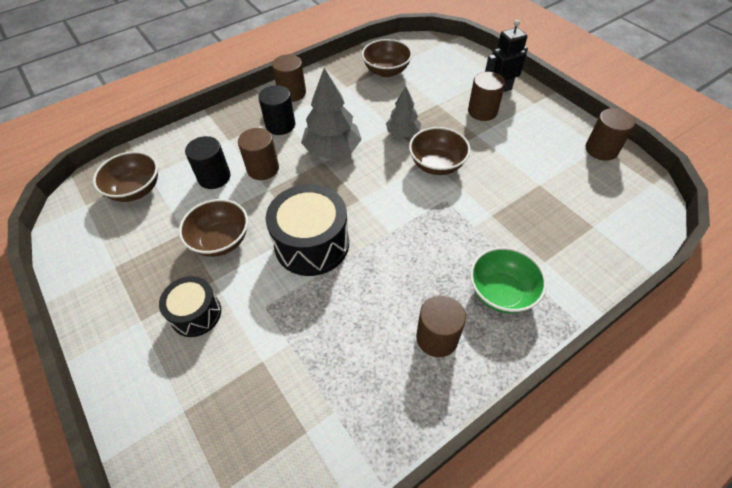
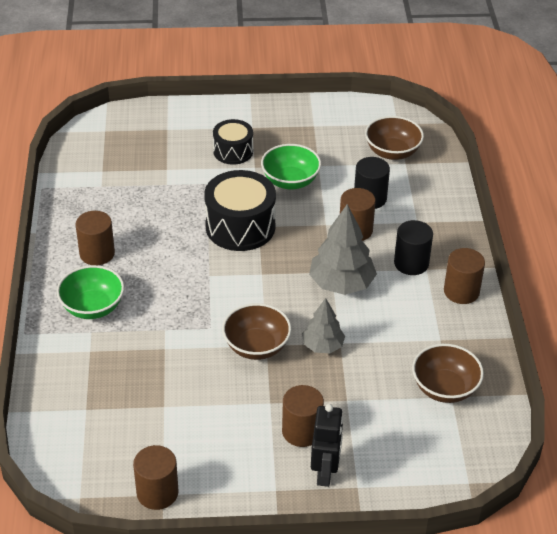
camera: 120 degrees right, 10 degrees down
(221, 241) = (290, 181): brown bowl -> green bowl

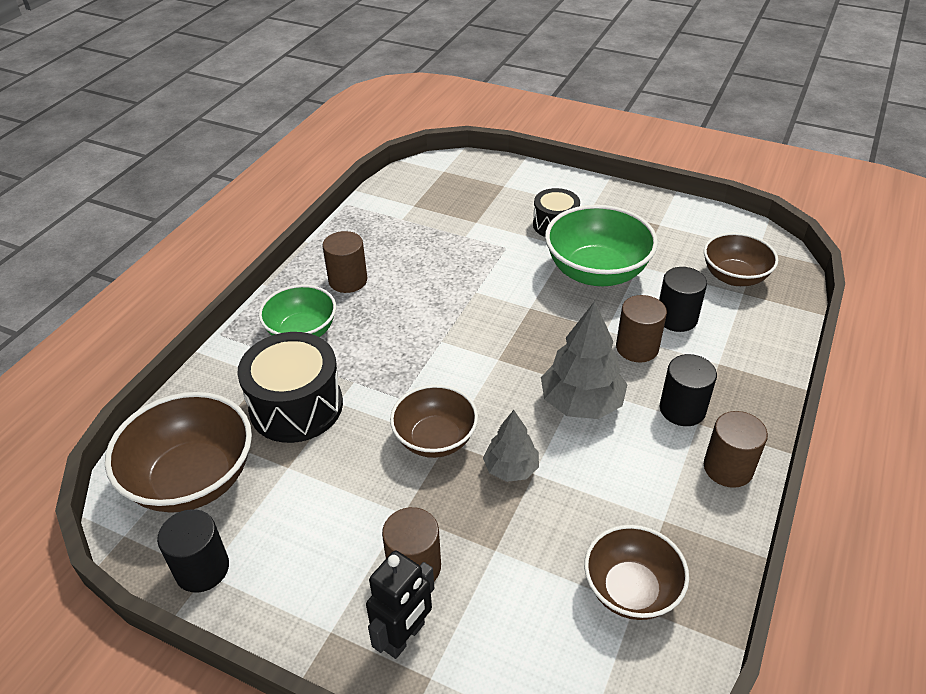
camera: 30 degrees right, 0 degrees up
(98, 442) = (193, 479): none -> brown bowl
(157, 492) = (202, 569): brown cylinder -> black cylinder
(240, 226) = (510, 301): black drum -> black drum (296, 406)
(290, 181) = (596, 272): green bowl -> green bowl, size x1.54

